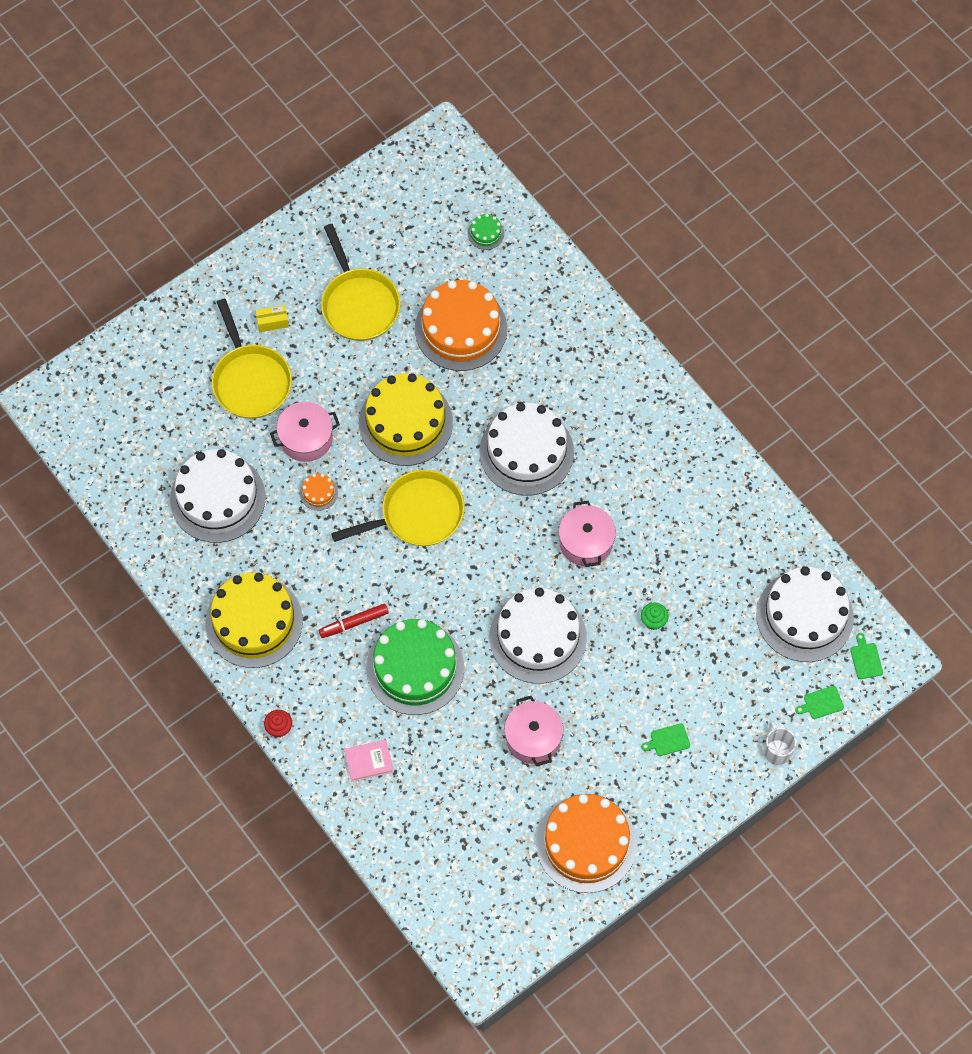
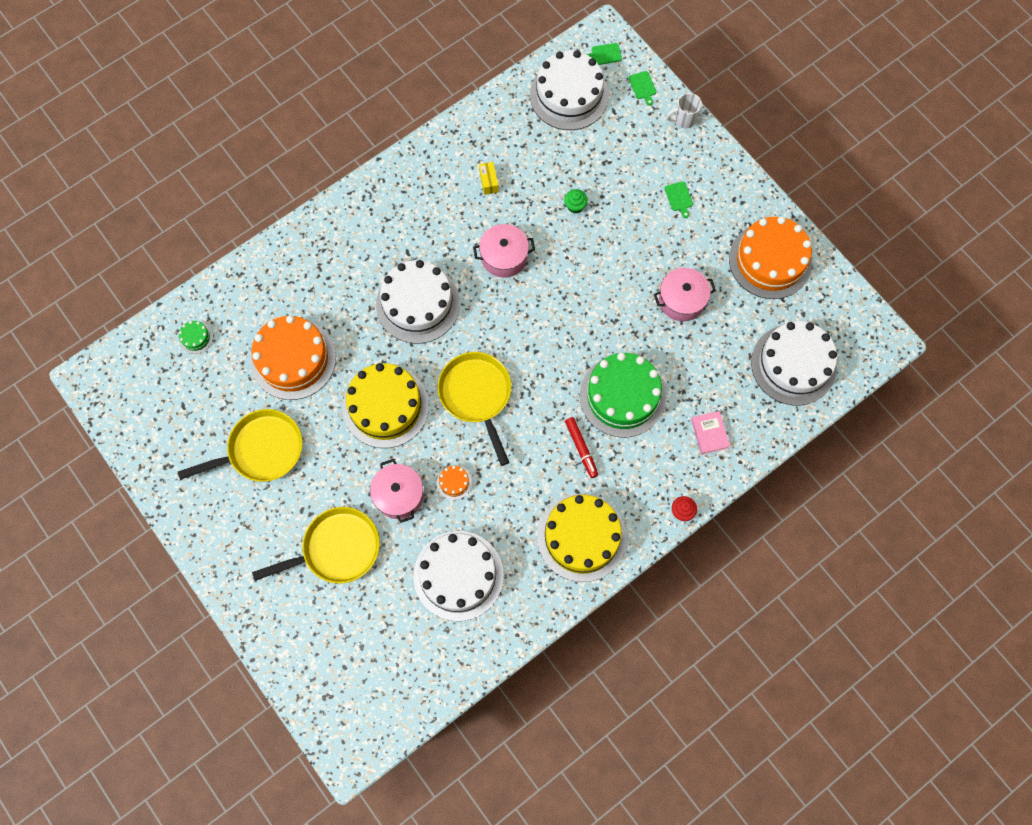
camera: 90 degrees left, 5 degrees up
(272, 322) = (275, 530): yellow box -> yellow box (489, 182)
(538, 637) = (591, 296): white cake -> white cake (793, 364)

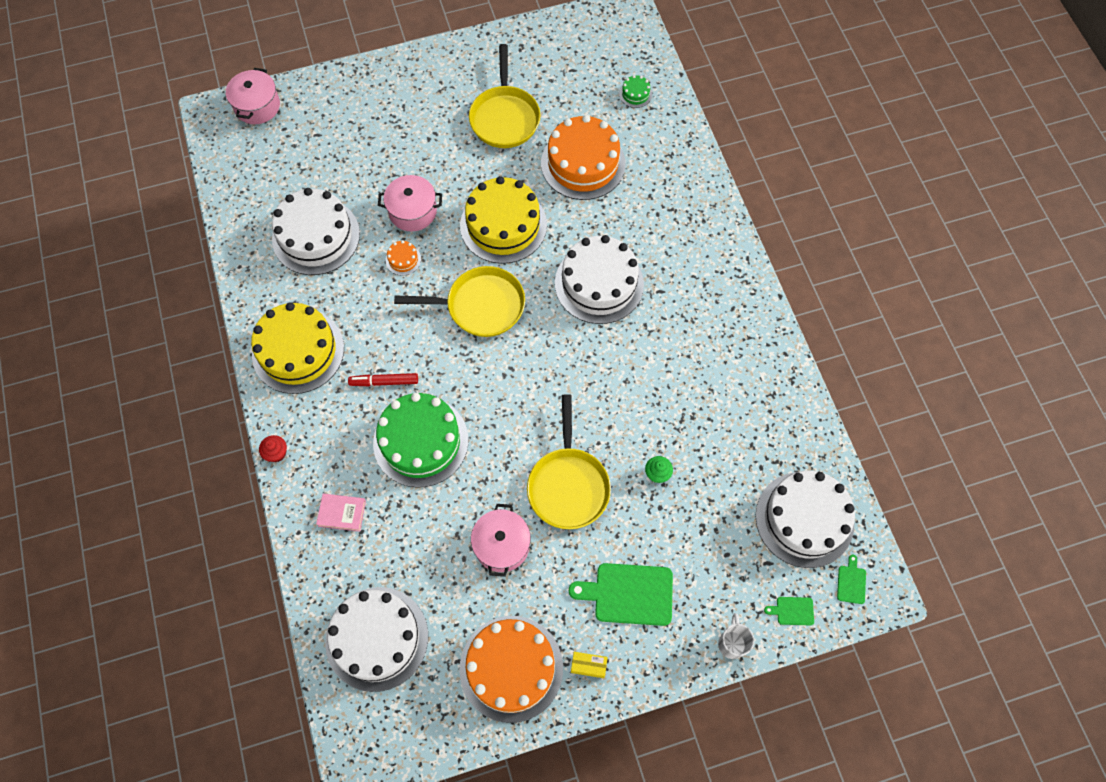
camera: 110 degrees right, 5 degrees down
(336, 549) = (387, 150): yellow pan -> yellow pan (568, 485)
(489, 182) = (717, 395): yellow box -> yellow box (588, 666)
(504, 257) = (621, 380): pink pot -> pink pot (257, 106)
(679, 198) = (629, 594): green cutting board -> green cutting board, size x2.13

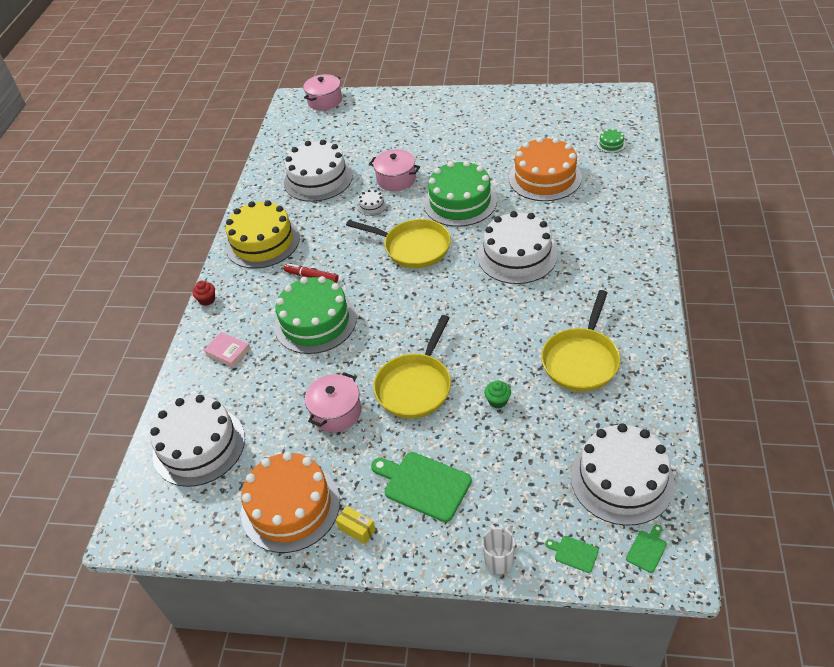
camera: 30 degrees right, 20 degrees down
(403, 259) = (372, 206): orange cake -> white cake
(503, 225) = (460, 202): yellow cake -> green cake
(505, 117) = (498, 139): yellow pan -> yellow pan (581, 360)

